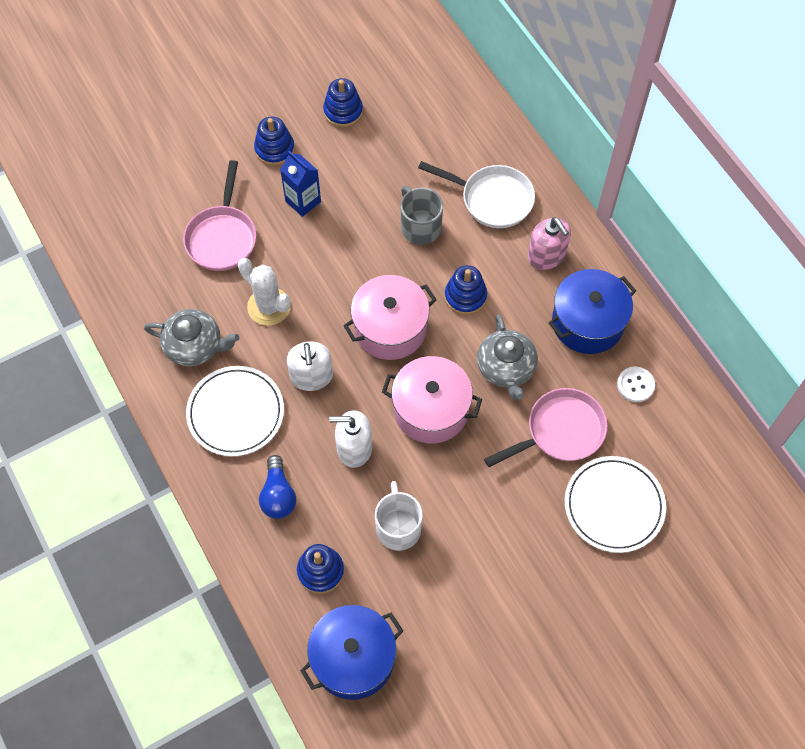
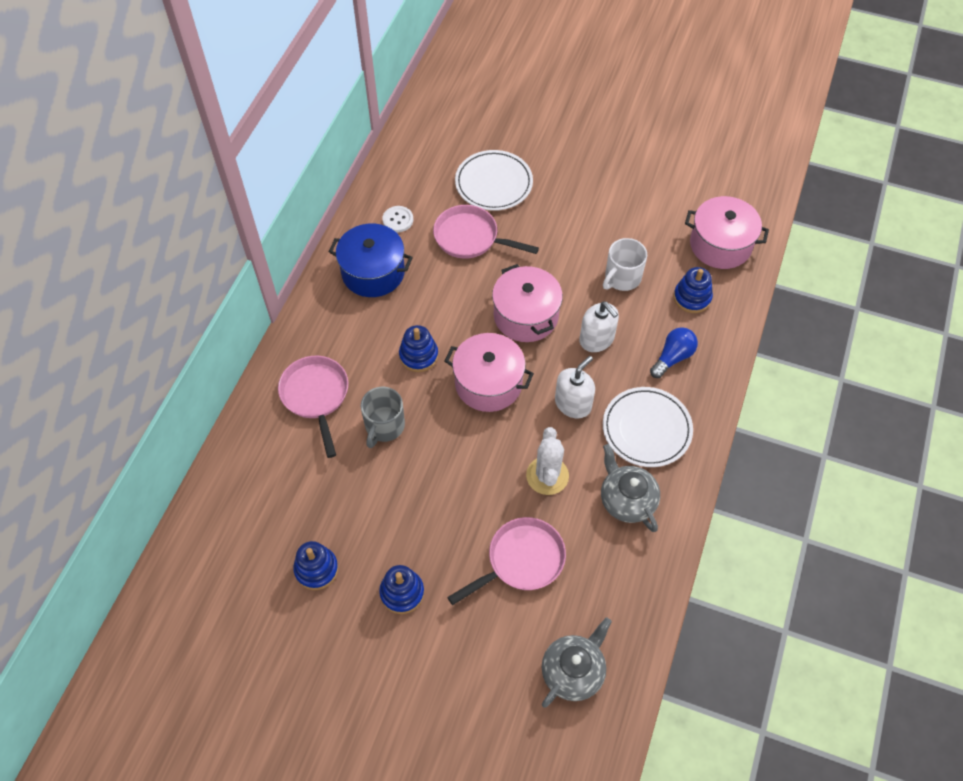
camera: 130 degrees left, 5 degrees down
(303, 201) = (434, 527): blue carton -> none
(353, 658) = (720, 245): blue pot -> pink pot
(492, 199) = (316, 396): white pan -> pink pan
(506, 368) = (453, 295): grey teapot -> grey teapot (573, 671)
(546, 255) = (338, 329): pink soap dispenser -> none

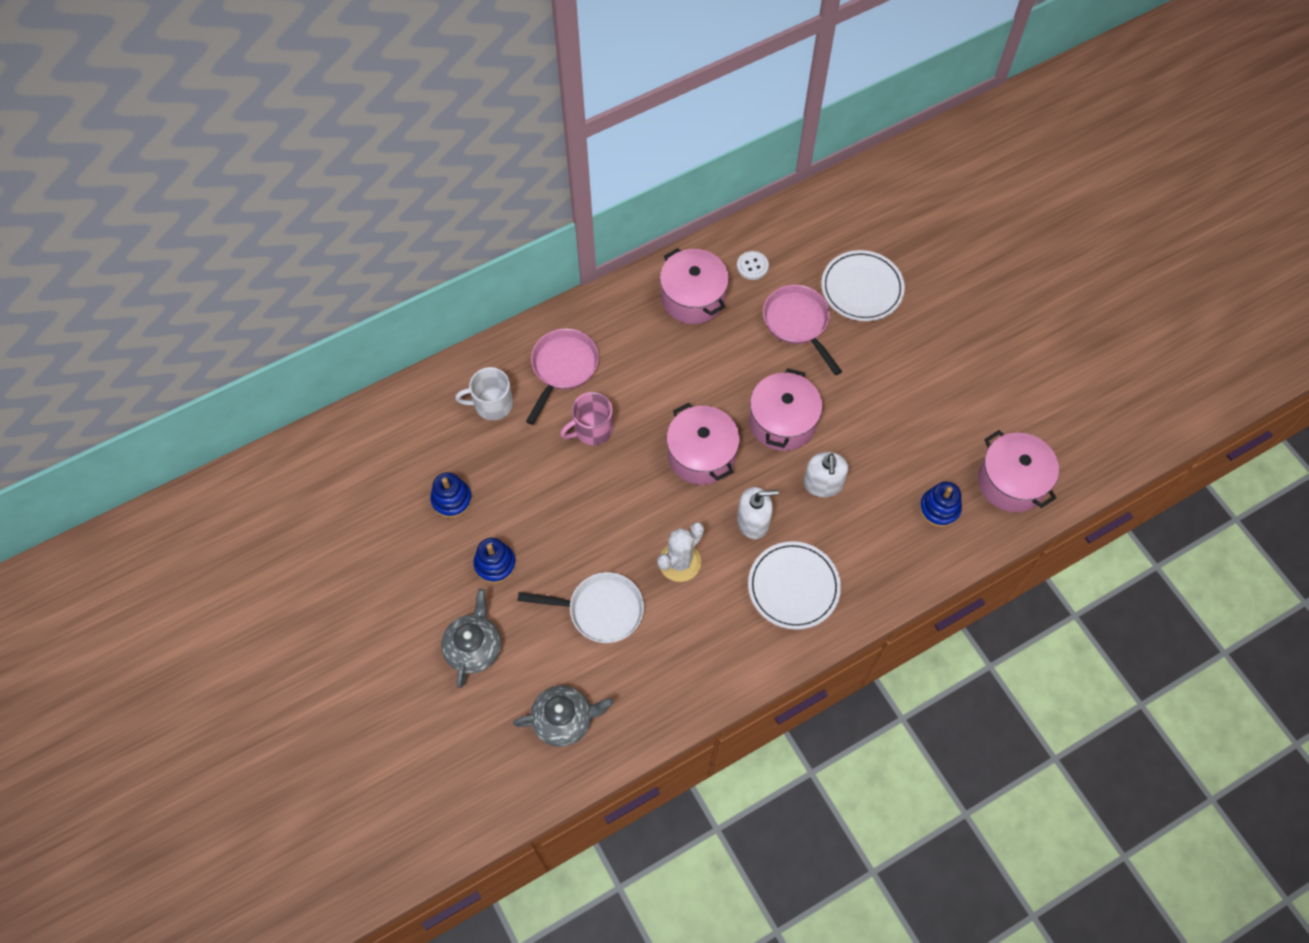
camera: 40 degrees right, 5 degrees up
(373, 272) = (693, 297): blue pot -> pink pot
(384, 426) = (592, 429): grey mug -> pink mug
(418, 355) = (667, 392): blue stacking toy -> none
(521, 560) = (600, 610): pink pan -> white pan
(622, 278) = (894, 448): white mug -> white mug (492, 404)
(627, 499) = (724, 629): grey teapot -> grey teapot (474, 647)
(672, 357) = (872, 546): blue light bulb -> none

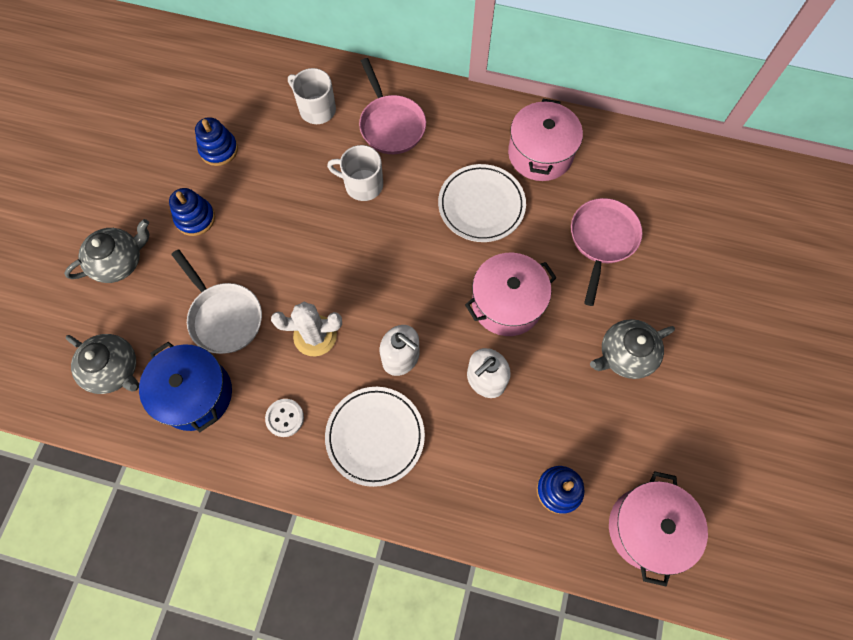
camera: 45 degrees right, 5 degrees up
(563, 368) = (391, 125): pink pan -> pink pan turned 90 degrees clockwise
(592, 429) = (362, 185): pink mug -> white mug
(642, 678) = (195, 394): none -> blue pot
(701, 455) = (418, 272): pink pot -> none
(752, 266) = (612, 168): white button -> white button (285, 418)
(862, 288) = (685, 258): white plate -> white plate (481, 205)
(890, 387) = (625, 355): none -> grey teapot

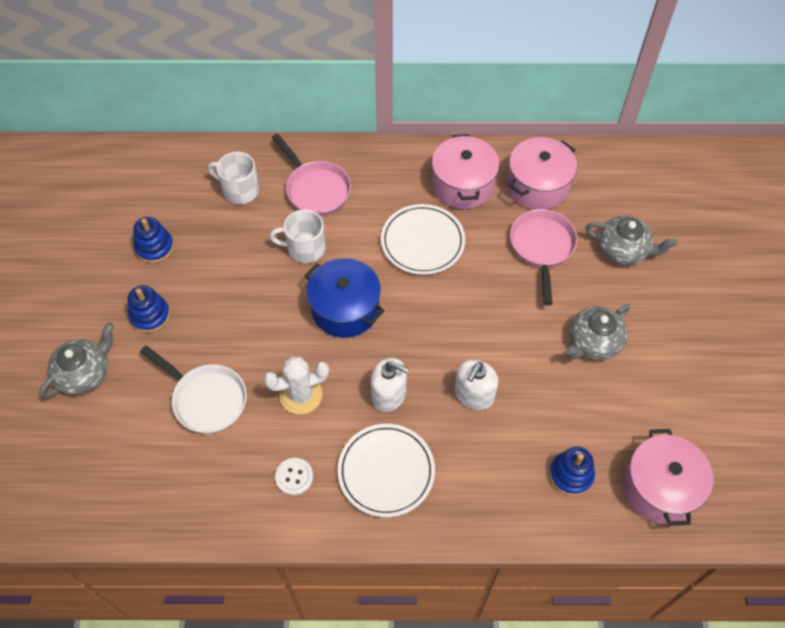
camera: 15 degrees left, 10 degrees down
(114, 369) = (110, 475): grey teapot -> grey teapot (623, 250)
(195, 394) = (199, 477): blue pot -> blue pot (345, 309)
(507, 303) = (473, 323): pink pot -> pink pot (538, 186)

